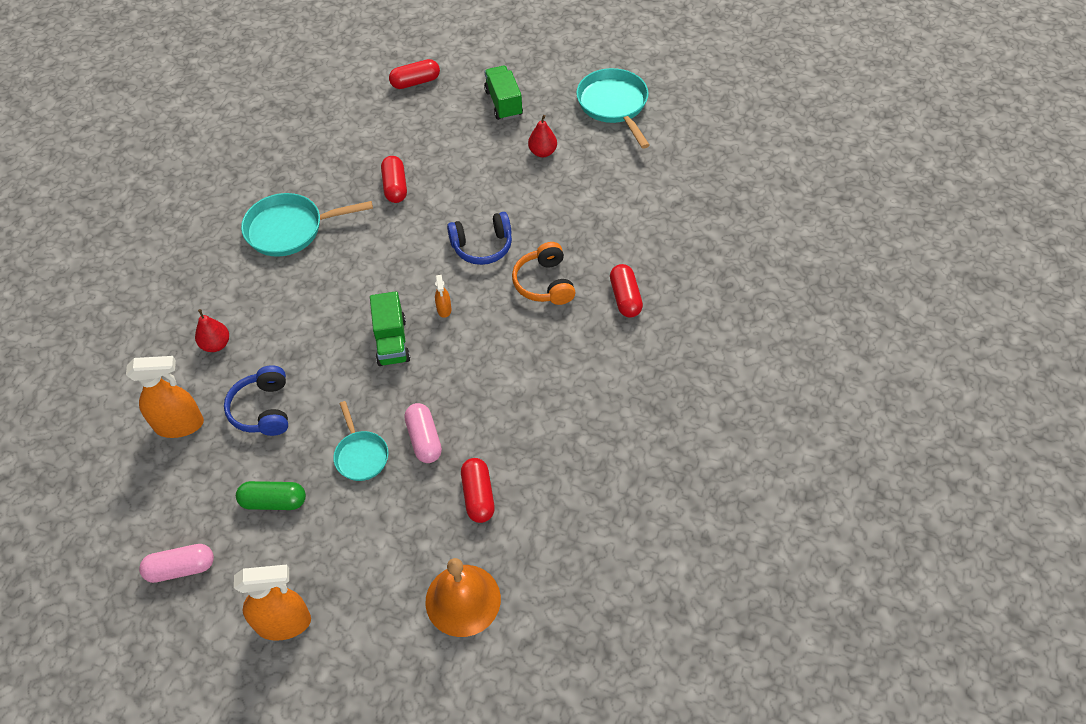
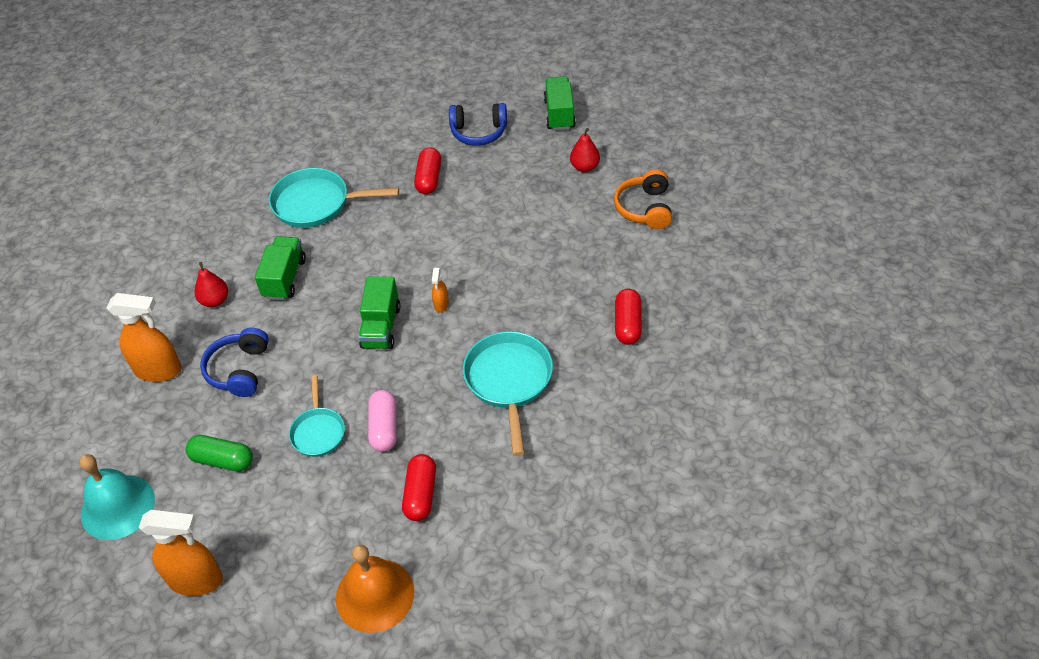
camera: 15 degrees right, 5 degrees down
(181, 568) = (117, 506): pink capsule -> turquoise bell
(280, 310) = (284, 278): none -> green truck
(415, 82) = (478, 82): red capsule -> none
(482, 246) = (497, 249): blue headphones -> blue headphones (478, 132)
(545, 283) = (549, 296): orange headphones -> orange headphones (645, 208)
(614, 105) = (671, 131): turquoise pan -> turquoise pan (509, 381)

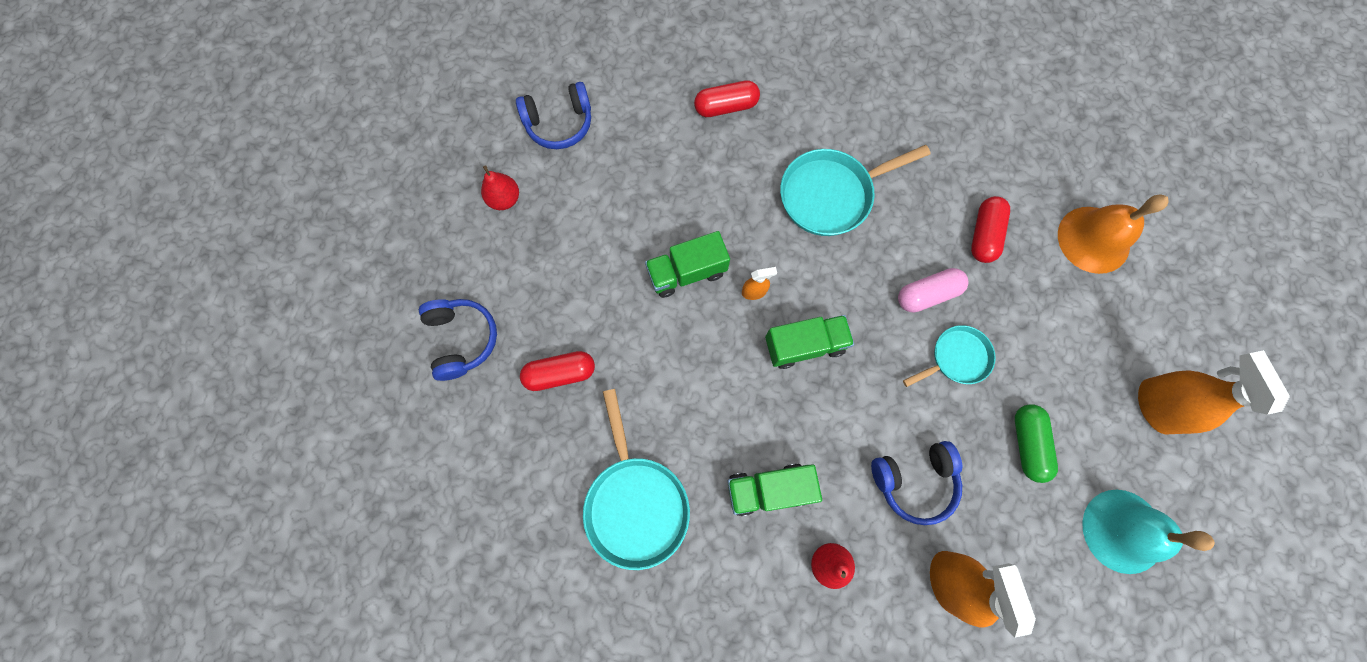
camera: 110 degrees left, 25 degrees up
(420, 494) = (983, 235): red capsule -> red capsule turned 60 degrees counterclockwise
(559, 114) = (413, 251): green truck -> green truck (687, 272)
(645, 208) = (559, 123): orange headphones -> blue headphones

